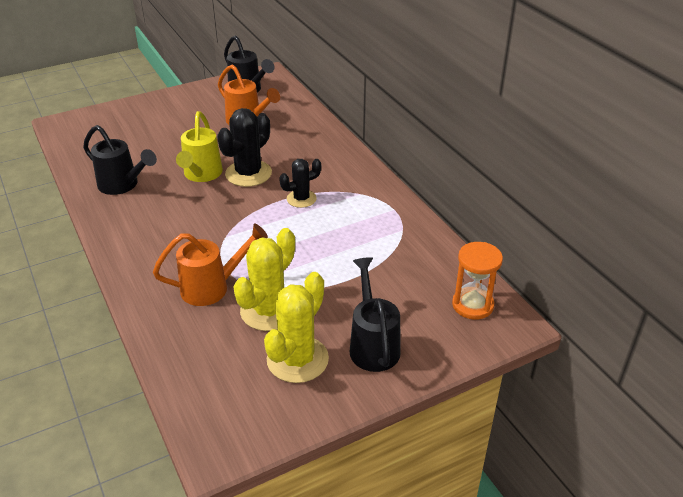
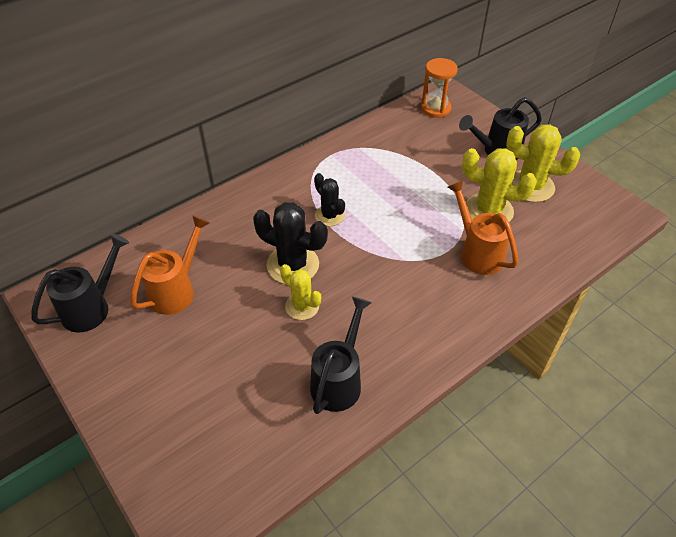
camera: 100 degrees left, 10 degrees up
(201, 174) = (302, 306): yellow watering can -> yellow cactus

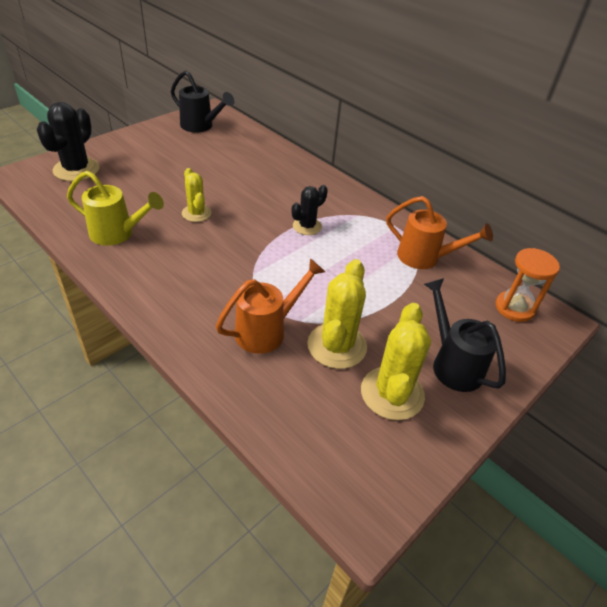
camera: 80 degrees right, 5 degrees down
(176, 290) = (215, 156): orange watering can -> orange watering can (424, 258)
(293, 265) = (243, 207): black cactus -> black cactus (76, 169)
(302, 306) = (196, 213): yellow cactus -> yellow cactus turned 60 degrees counterclockwise
(339, 381) = (117, 234): black watering can -> yellow watering can

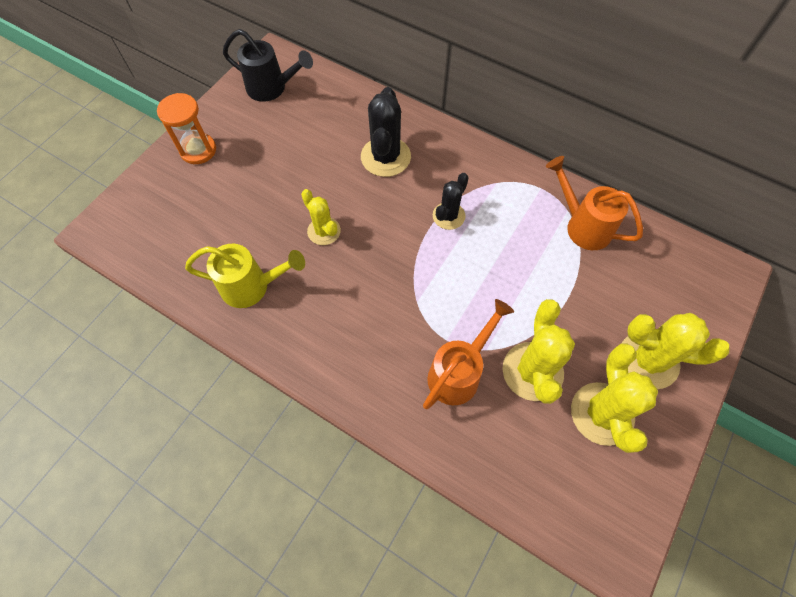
camera: 10 degrees left, 20 degrees up
(76, 169) = (161, 202): black cactus -> black cactus (385, 157)
(424, 258) = (583, 226): orange watering can -> orange watering can turned 150 degrees counterclockwise
(453, 364) = (648, 360): black watering can -> yellow cactus
(514, 308) = (688, 269): orange hourglass -> orange hourglass (198, 150)

